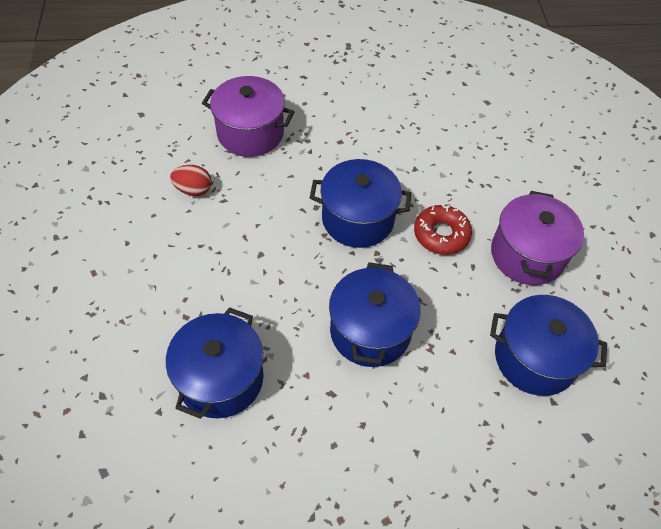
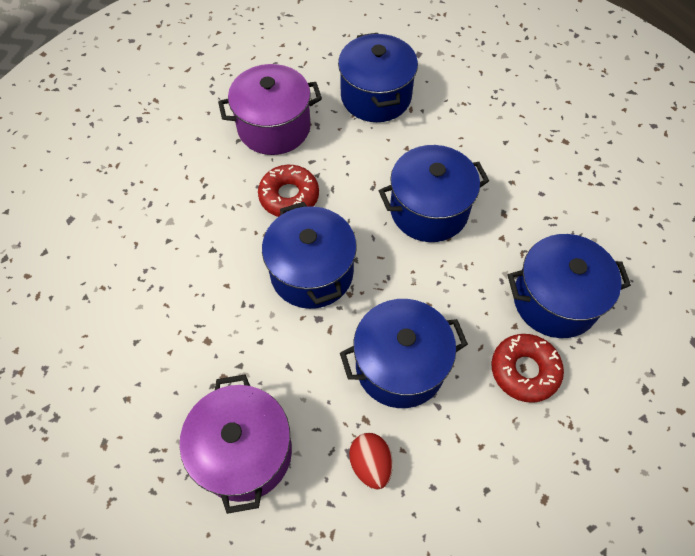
camera: 115 degrees left, 5 degrees up
(182, 316) = (524, 370): none -> red donut
(245, 238) = (400, 365): none -> blue pot

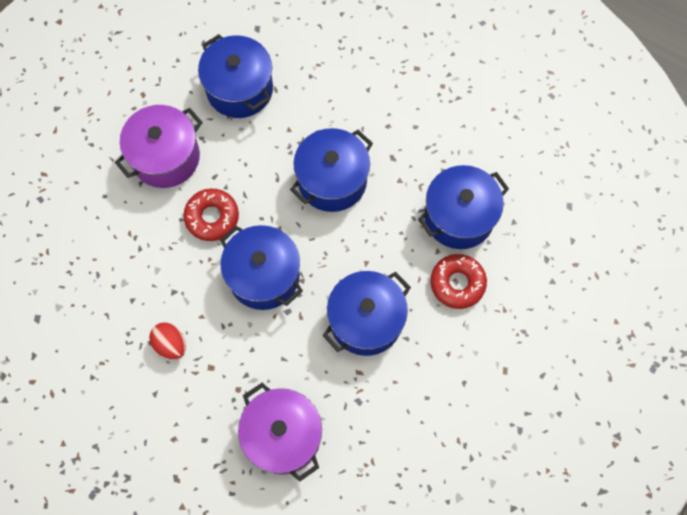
camera: 25 degrees left, 10 degrees up
(370, 464) = (377, 402): red egg -> red egg (170, 344)

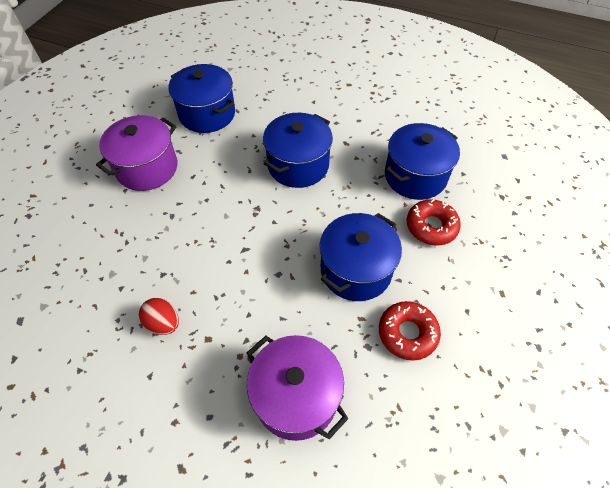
camera: 10 degrees left, 15 degrees down
(212, 217) = (194, 207): red donut -> red donut (407, 333)
(264, 276) = (250, 247): blue pot -> none

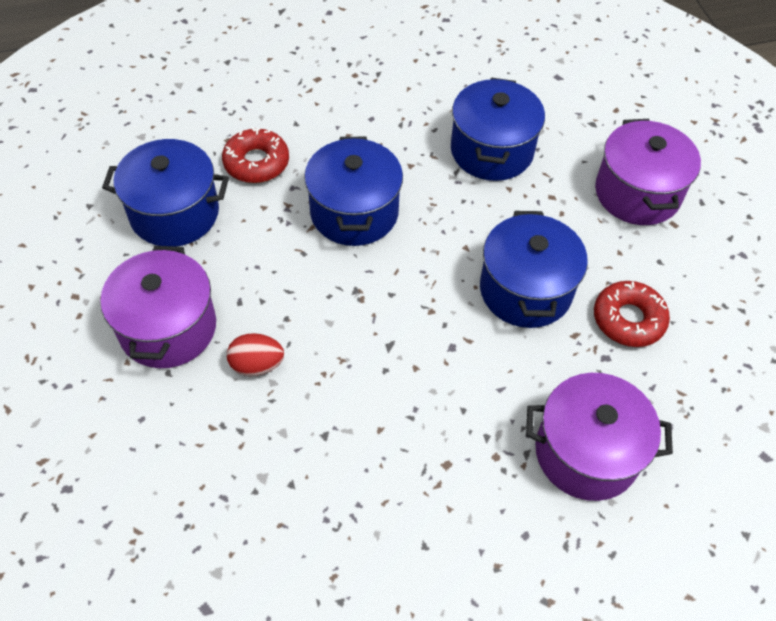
camera: 40 degrees left, 0 degrees up
(163, 323) = (382, 484): red egg -> red egg (257, 365)
(431, 226) = (555, 197): red donut -> red donut (256, 162)
(493, 257) = (637, 193): none -> purple pot

